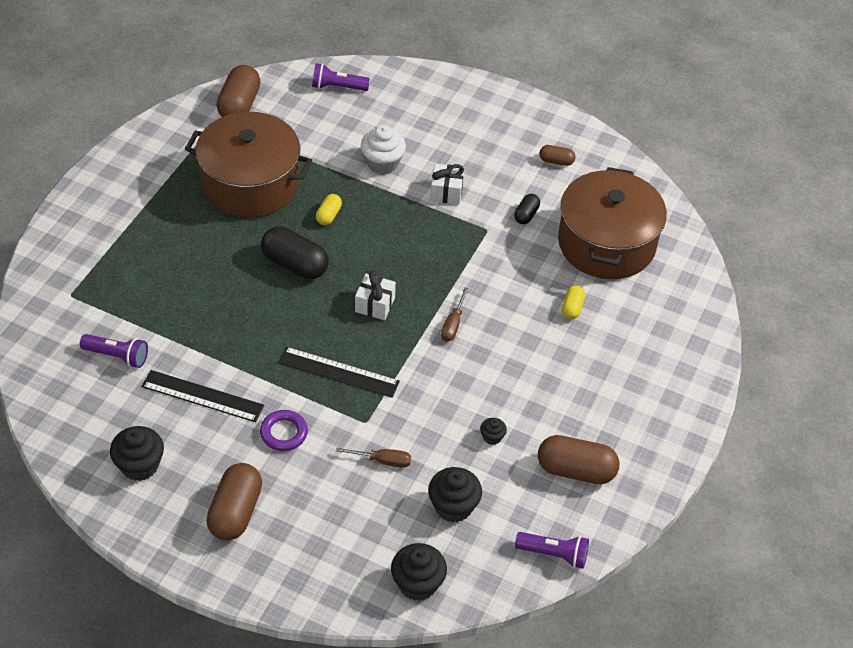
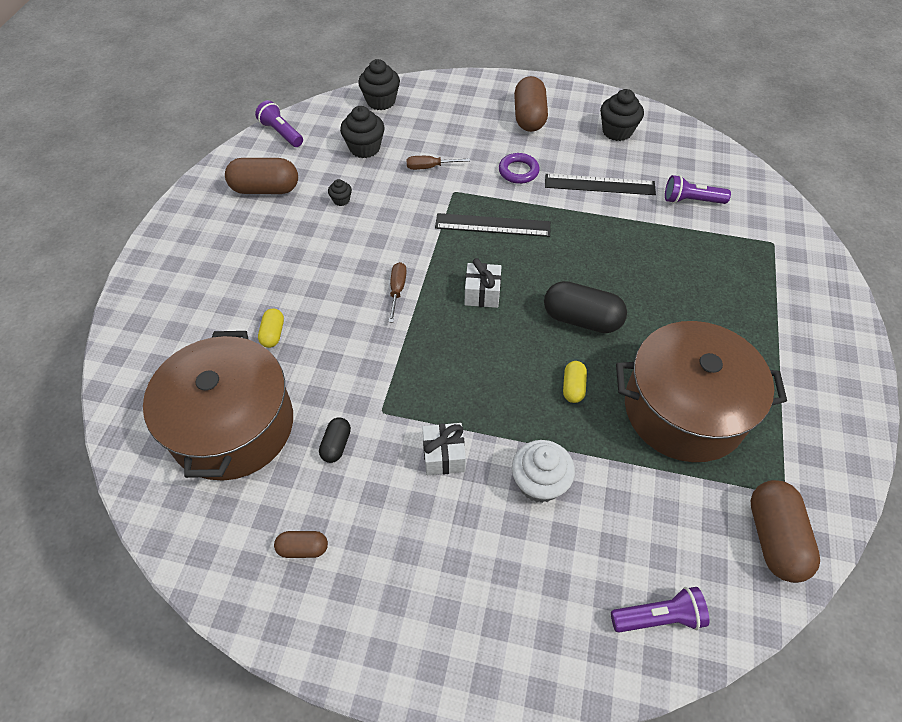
camera: 170 degrees right, 5 degrees up
(554, 554) = (281, 133): purple flashlight -> purple flashlight turned 45 degrees clockwise

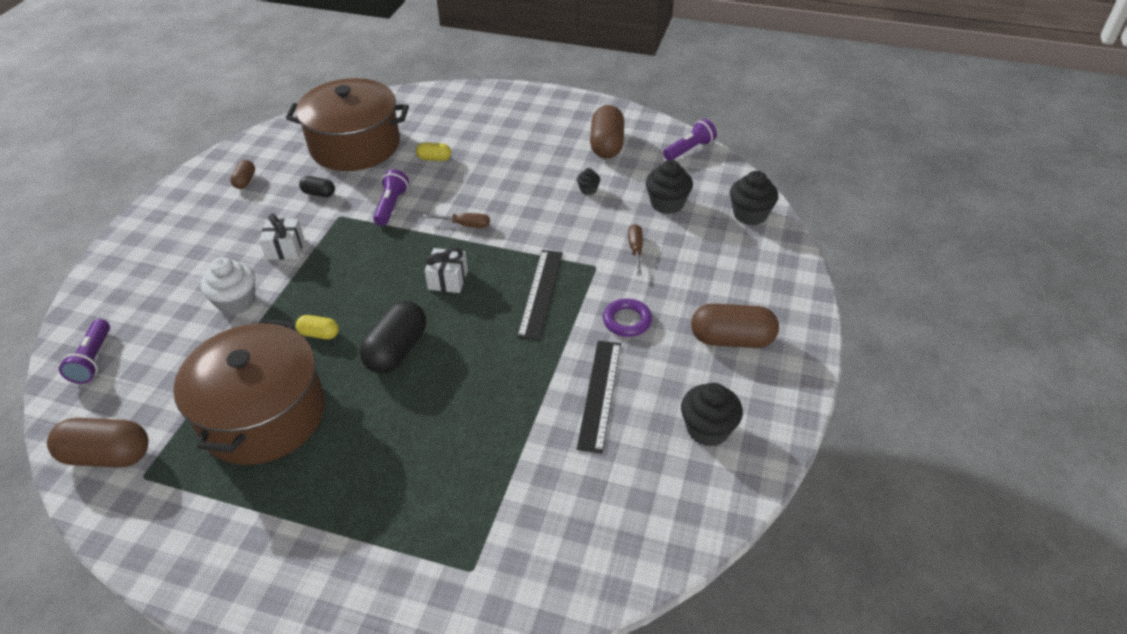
camera: 95 degrees right, 10 degrees down
(691, 200) = (563, 489): purple flashlight -> purple flashlight (391, 206)

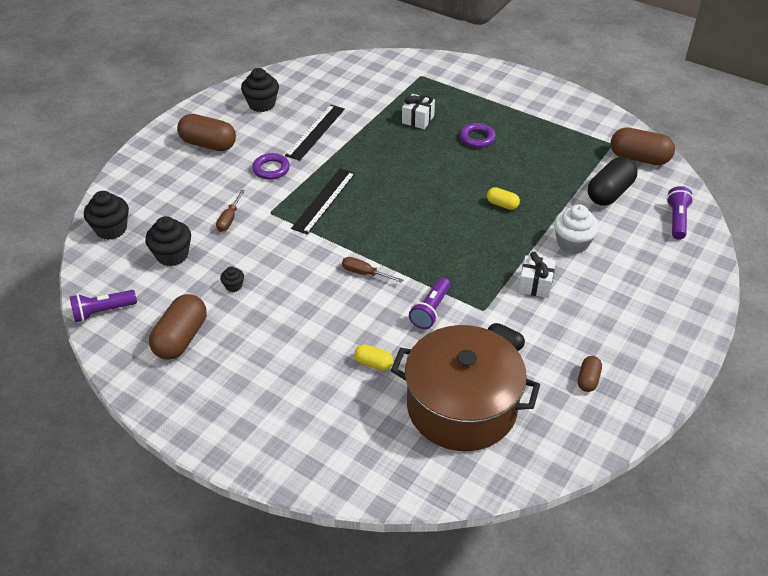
camera: 165 degrees left, 0 degrees up
(263, 415) = (539, 161): brown pot -> none
(357, 438) = (477, 138): none -> purple ring
(397, 350) = (444, 182): black capsule -> black capsule (609, 193)
(448, 280) = (394, 226): white gift -> white gift (418, 119)

